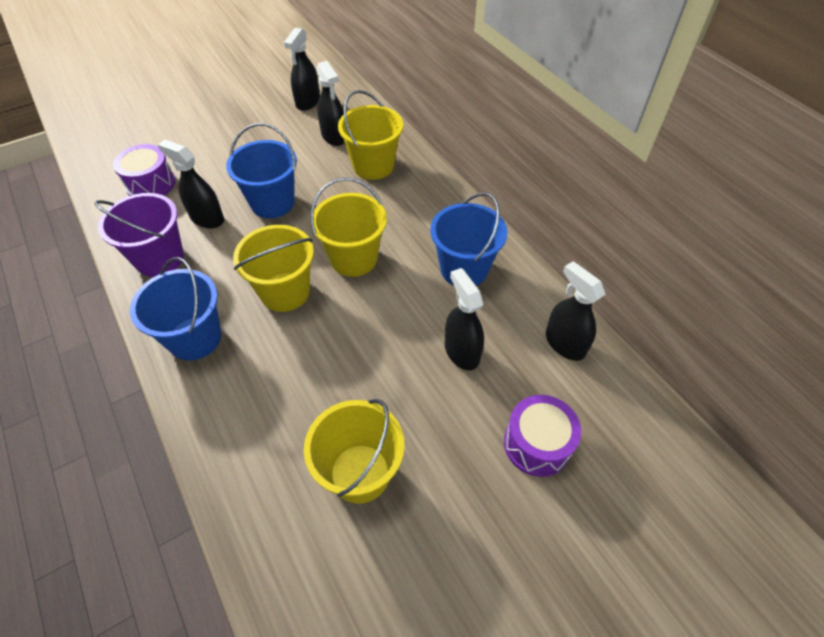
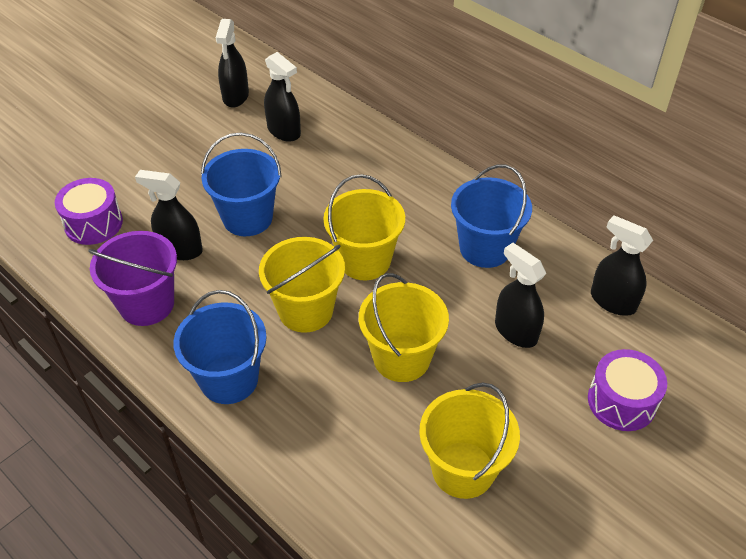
camera: 15 degrees left, 5 degrees down
(373, 166) = (342, 156): yellow bucket -> yellow bucket (401, 358)

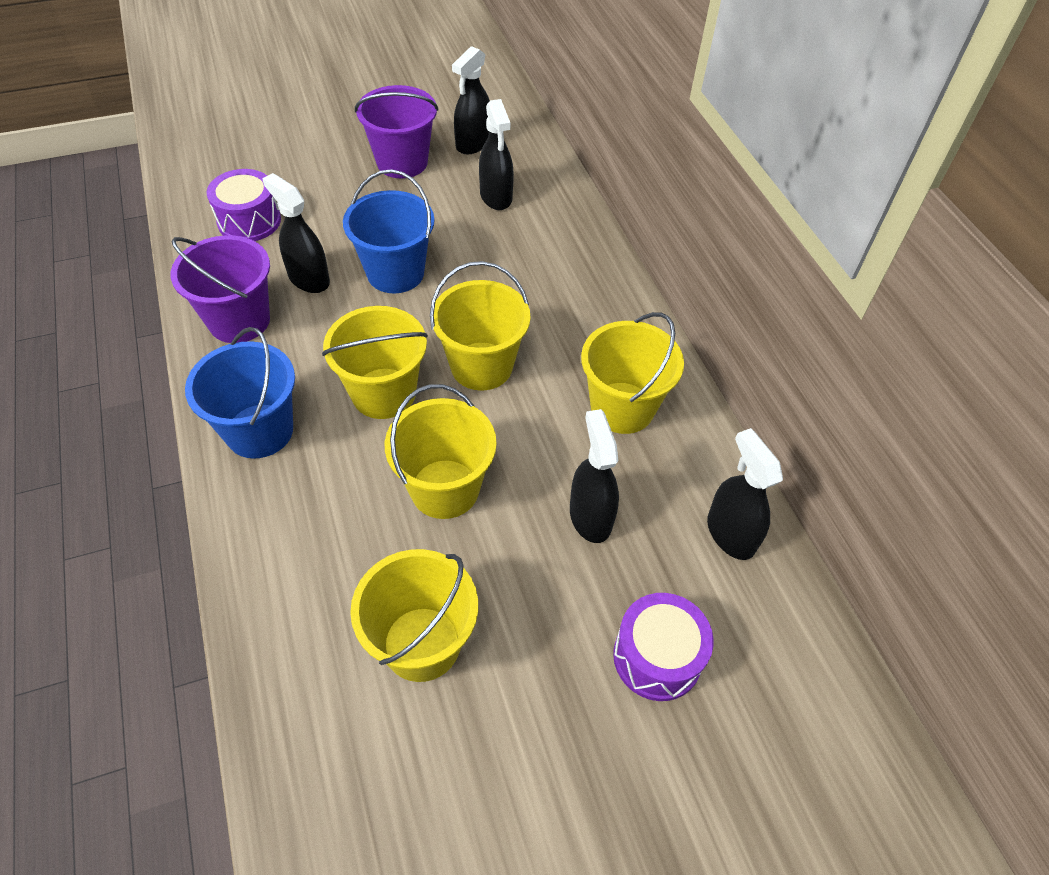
camera: 25 degrees right, 5 degrees up
(188, 131) = (402, 162): none -> purple bucket
(485, 248) = (622, 408): blue bucket -> yellow bucket

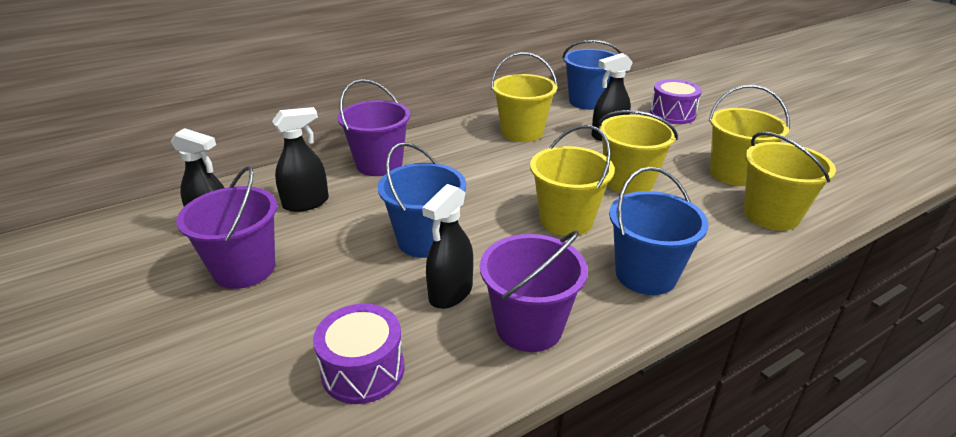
camera: 100 degrees left, 20 degrees down
(481, 366) = (514, 183): yellow bucket -> yellow bucket (771, 215)
(563, 253) = (379, 164): none -> purple bucket
(730, 533) = (588, 101): black spray bottle -> blue bucket

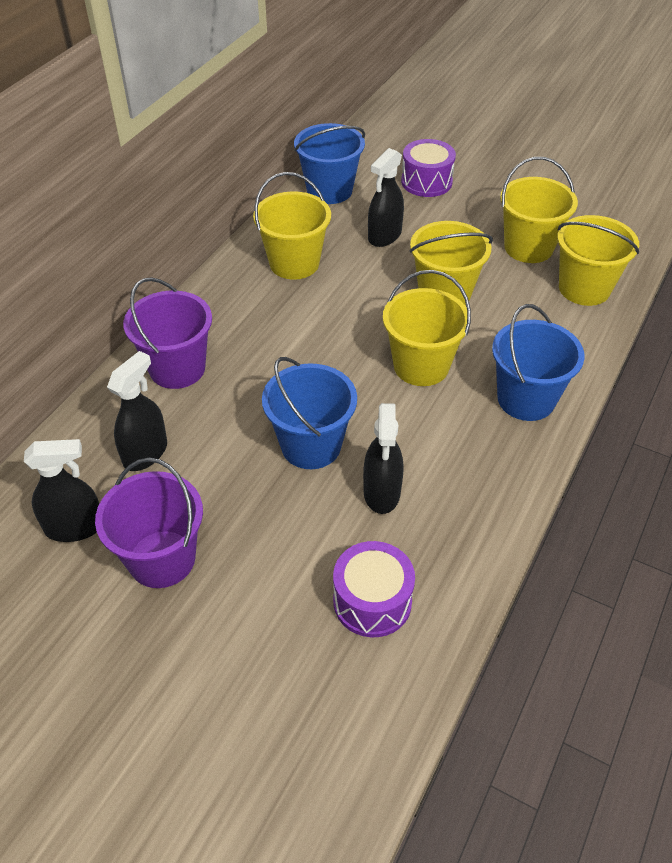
camera: 30 degrees left, 15 degrees up
(529, 327) = (471, 495): purple bucket -> none

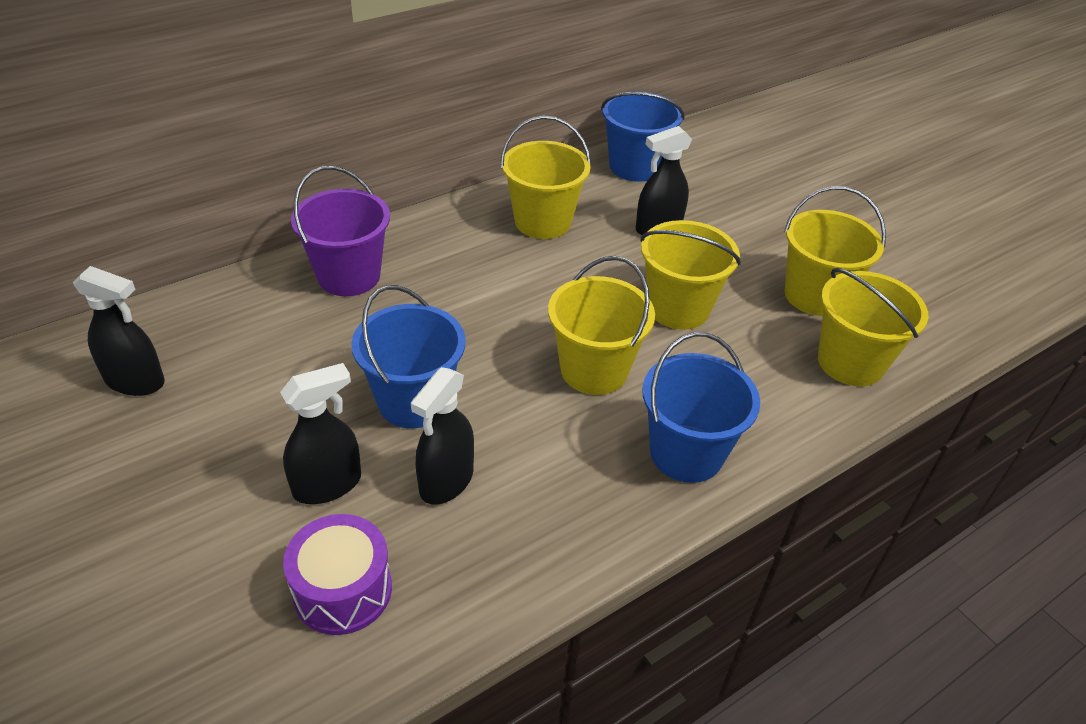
camera: 25 degrees right, 5 degrees down
(145, 453) = (254, 341): black spray bottle -> black spray bottle (328, 485)
(162, 559) = (182, 446): purple bucket -> none
(426, 182) = (747, 192): purple drum -> none

